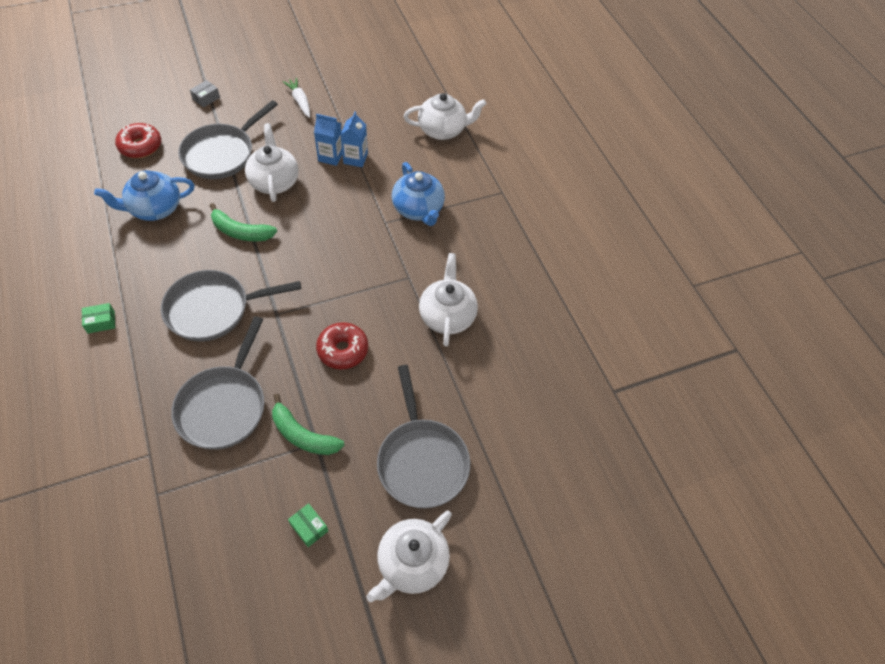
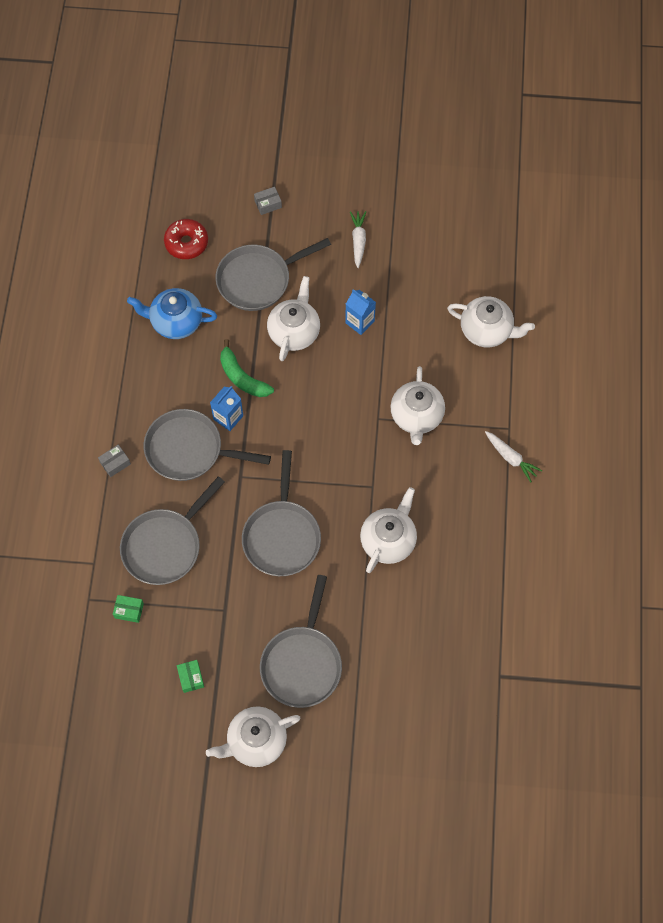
camera: 30 degrees right, 10 degrees up
(101, 322) = (94, 424): green box -> green box (129, 610)
(138, 349) = (115, 463): none -> grey box
(303, 435) = (217, 599): green banana -> none
(343, 350) = (282, 535): red donut -> grey pan
(355, 158) = (383, 333): blue carton -> blue carton (228, 417)
(418, 209) = (416, 416): blue teapot -> white teapot
(516, 213) = (510, 458): none -> white carrot

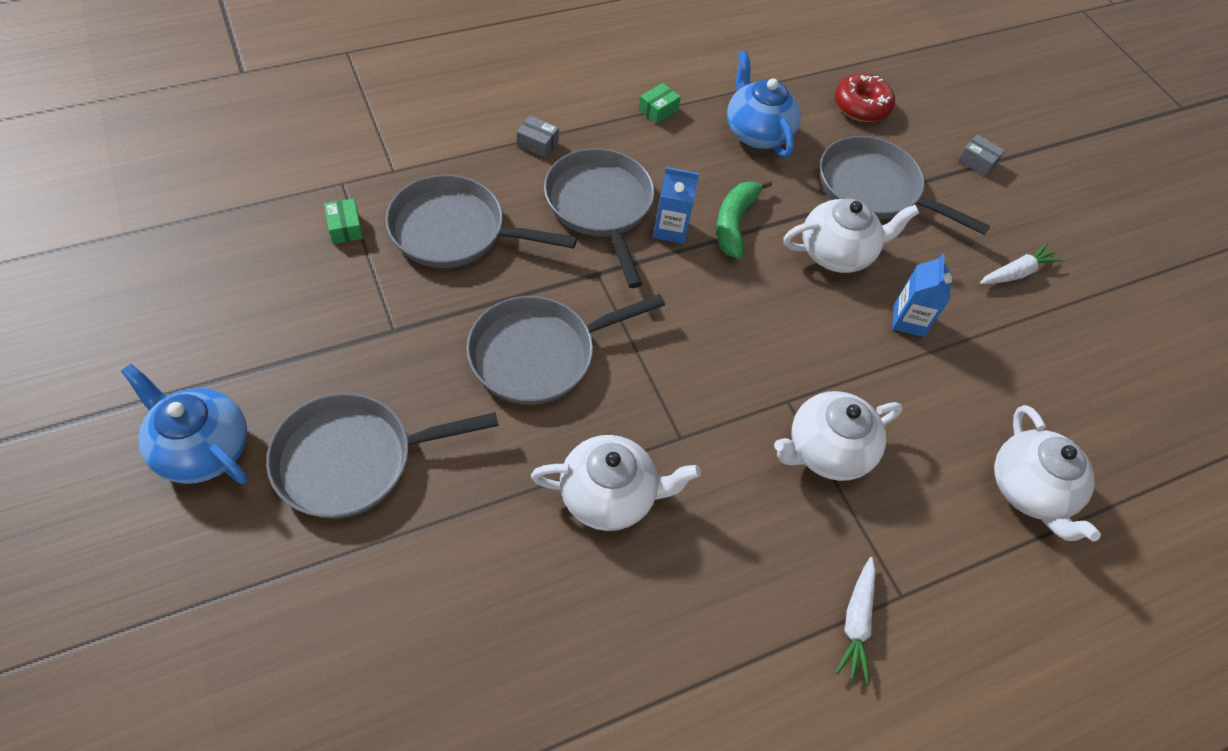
camera: 55 degrees right, 10 degrees down
(191, 678) = (275, 330): green box -> green box (658, 110)
(255, 741) = (202, 448): white teapot -> blue teapot

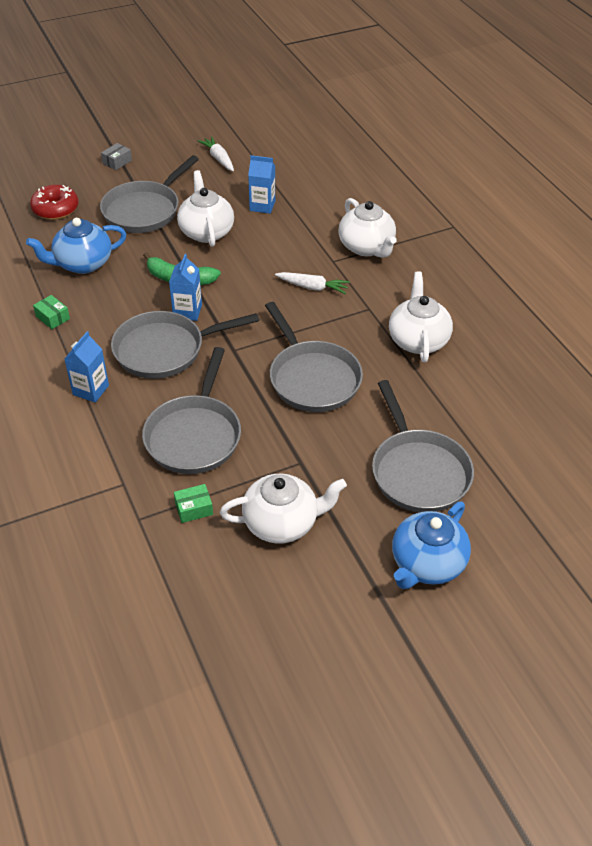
camera: 85 degrees left, 10 degrees down
(537, 143) = (91, 390): grey box -> blue carton
(856, 622) = (473, 244): white carrot -> white carrot (312, 287)
(1029, 490) = (378, 175): white teapot -> white teapot (282, 523)

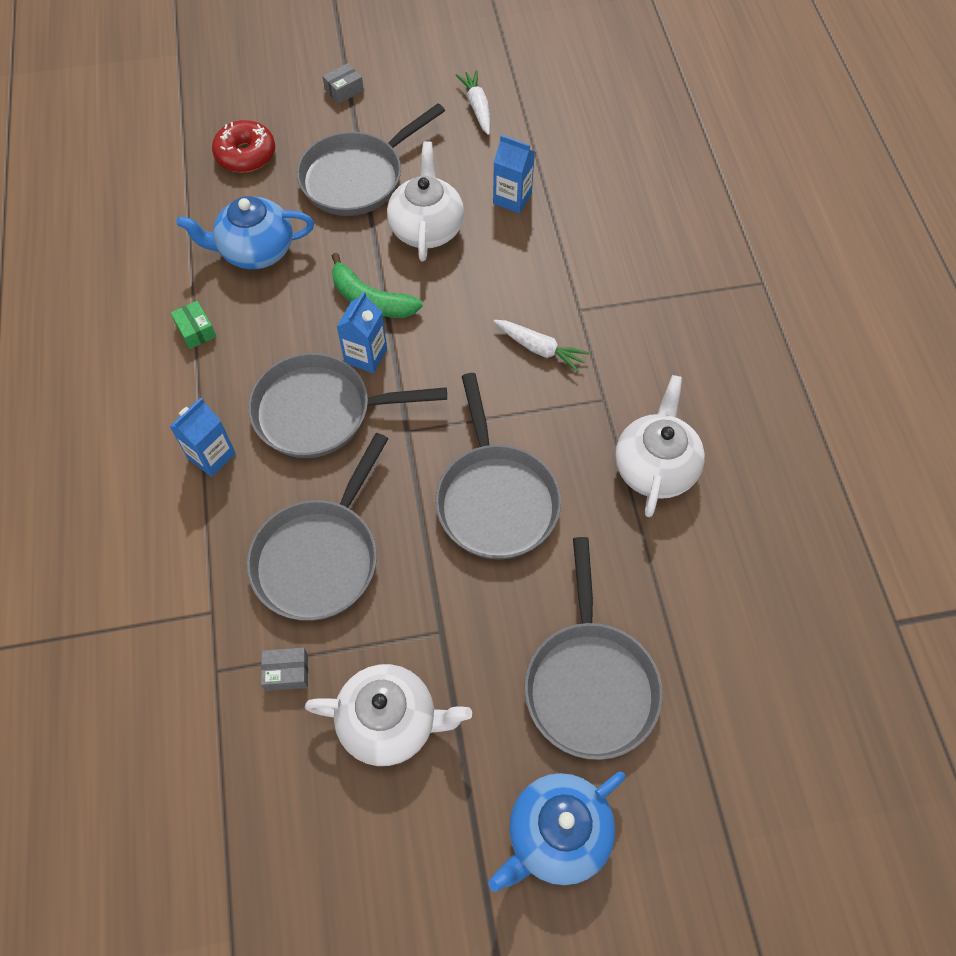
camera: 15 degrees right, 15 degrees up
(194, 509) = (286, 672): green box -> grey box
(366, 247) = (632, 295): white teapot -> none

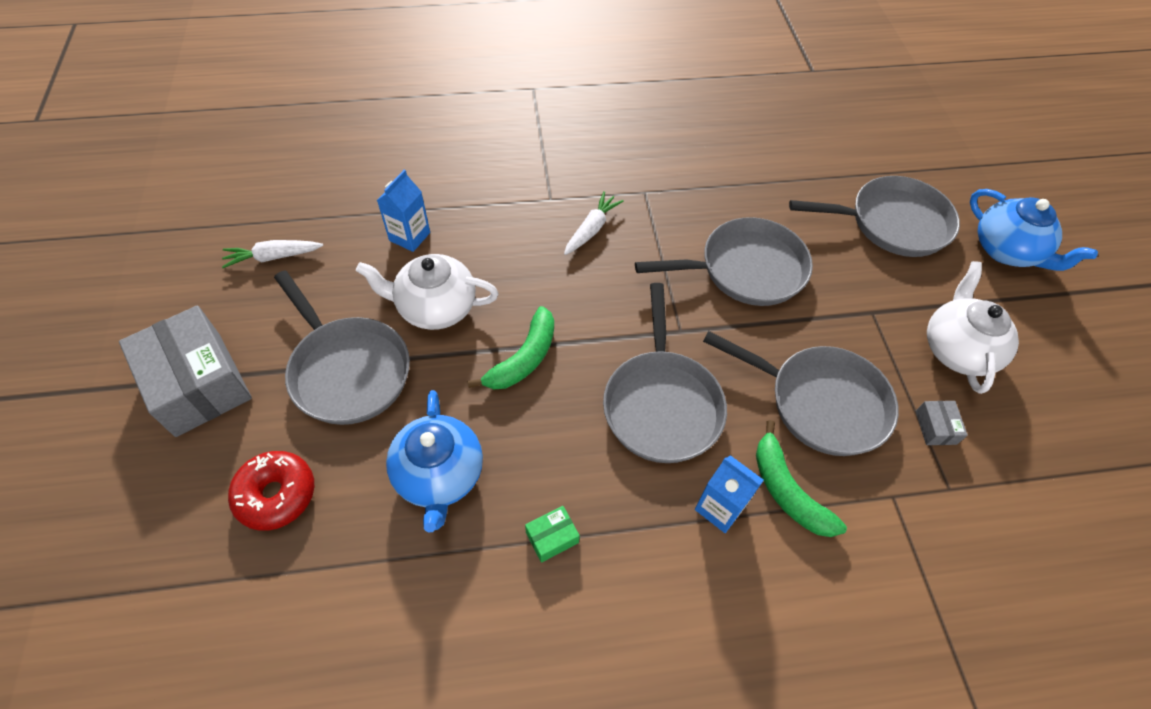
camera: 90 degrees left, 5 degrees down
(224, 515) = (787, 490): none -> green banana
(344, 90) = (198, 383): grey box -> grey box, size x2.45
(366, 356) = (594, 363): blue carton -> none
(655, 467) = (707, 169): white teapot -> none

